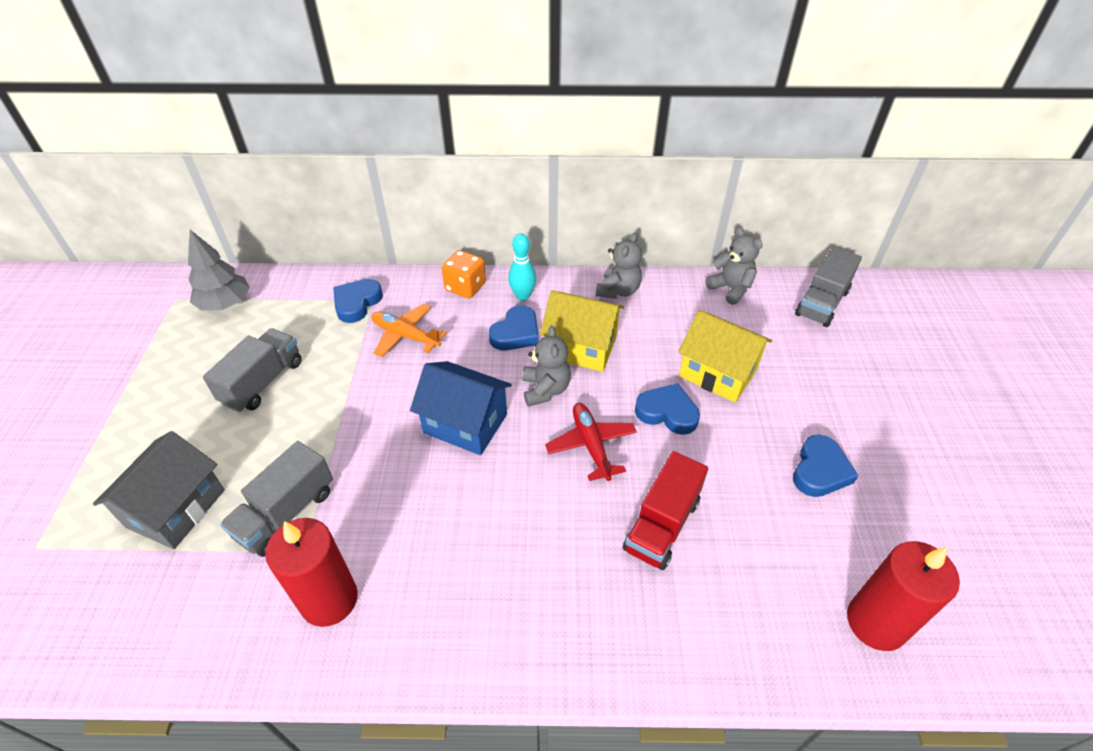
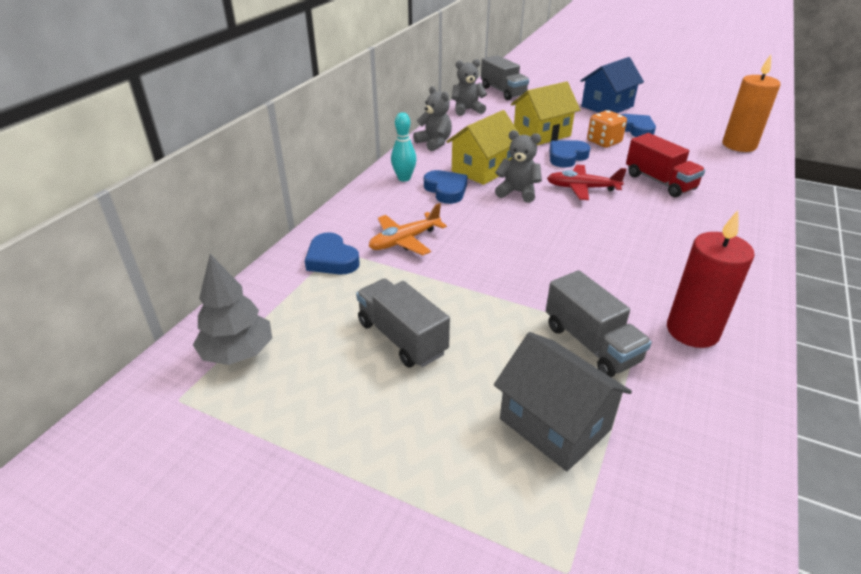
camera: 65 degrees left, 10 degrees down
(465, 287) = (367, 200): orange dice -> orange dice (604, 142)
(465, 423) = (532, 232): blue house -> blue house (607, 106)
(876, 622) = (739, 145): red candle -> orange candle

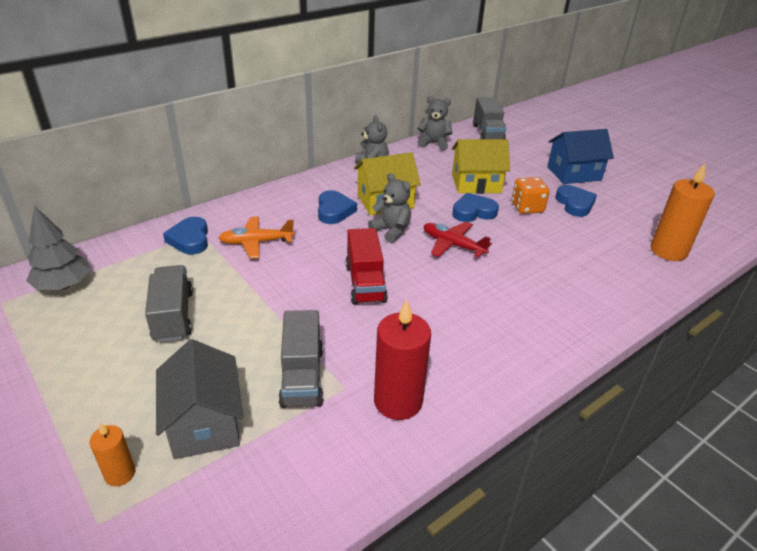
camera: 25 degrees right, 0 degrees up
(404, 178) = (312, 190): turquoise bowling pin -> none
(531, 512) = (120, 473): none -> orange candle
(659, 182) = (535, 262): red truck -> red truck (365, 283)

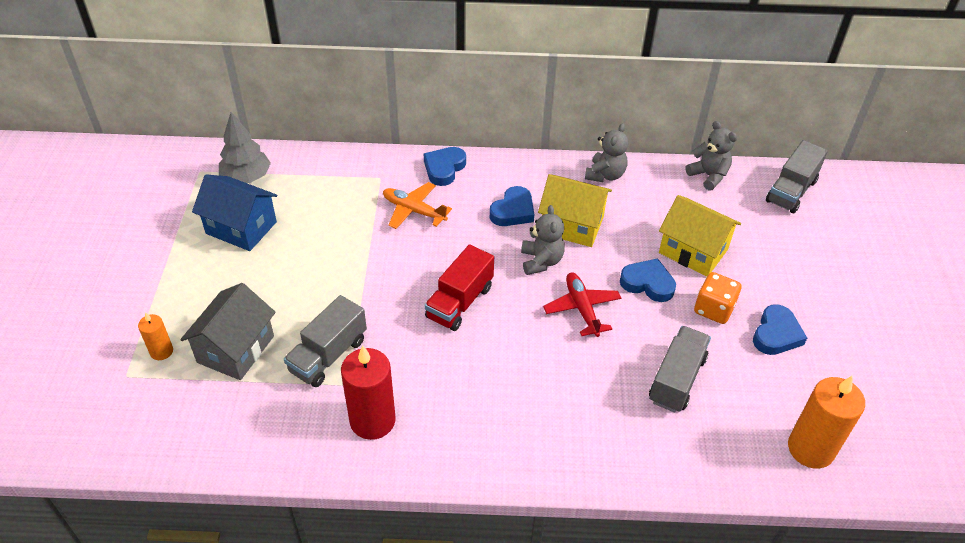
camera: 40 degrees right, 10 degrees up
(173, 316) = (292, 248): grey truck -> grey truck (677, 379)
(190, 239) = (366, 180): blue heart -> blue heart (444, 168)
(574, 173) = (830, 296): blue house -> blue house (241, 227)

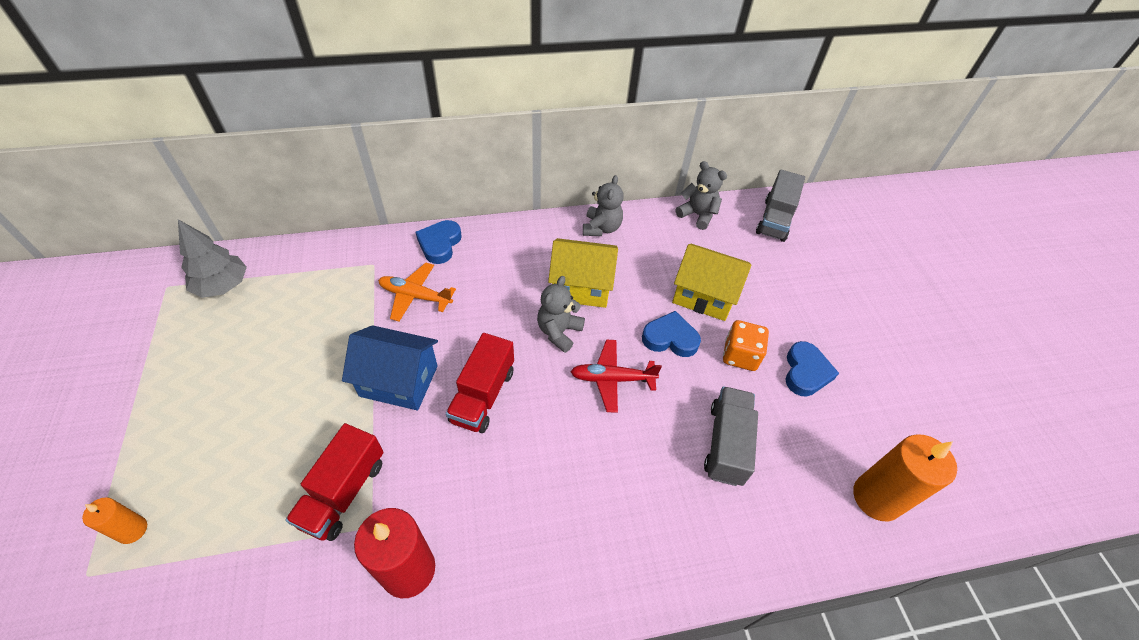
camera: 15 degrees left, 5 degrees up
(236, 349) = (229, 507): grey house -> none
(241, 227) = (222, 347): blue house -> blue house (399, 381)
(328, 355) = (343, 492): grey truck -> red truck
(513, 211) = (519, 280): blue heart -> none
(541, 261) = (559, 332): grey teddy bear -> grey teddy bear turned 135 degrees counterclockwise
(582, 308) = (612, 379): red plane -> red plane turned 60 degrees counterclockwise

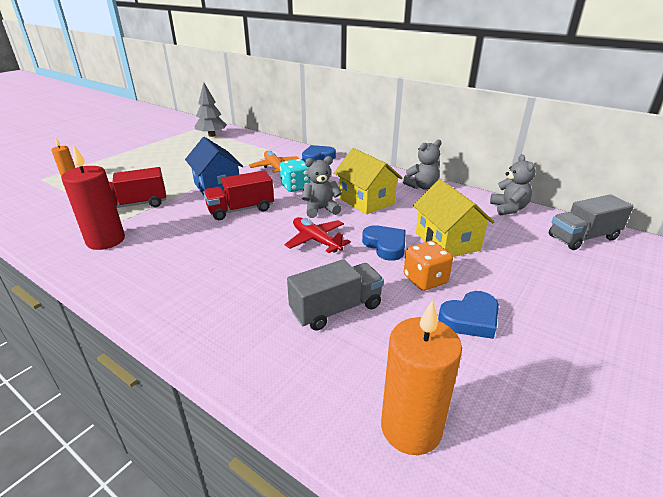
camera: 50 degrees right, 20 degrees down
(486, 314) = (295, 187): none -> turquoise dice

